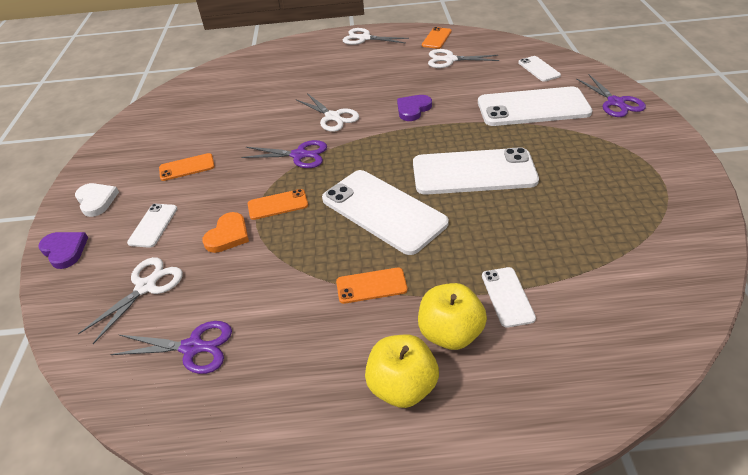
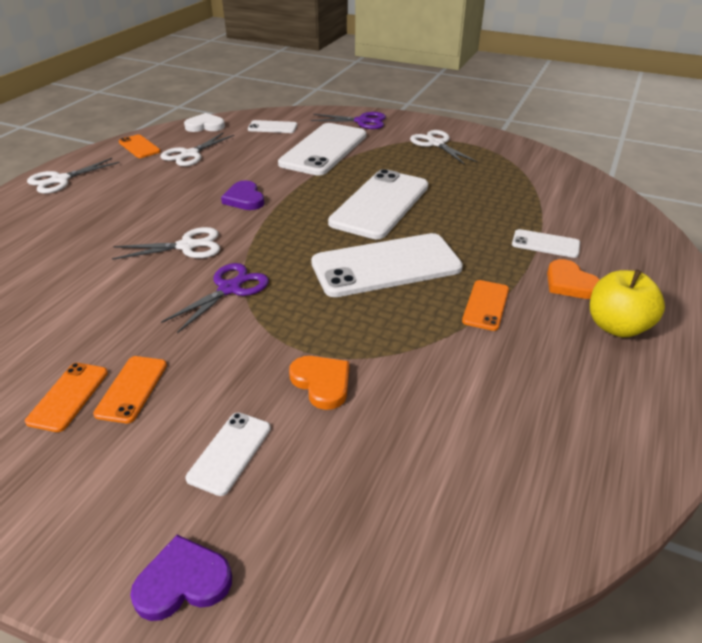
camera: 65 degrees left, 5 degrees down
(96, 200) = (89, 515): white heart -> white heart (205, 126)
(146, 287) = (356, 485): white scissors -> white scissors (436, 144)
(153, 225) = (230, 452): white phone -> white phone turned 75 degrees clockwise
(192, 347) = (496, 459): purple scissors -> none
(278, 205) = (304, 329): orange phone -> orange phone (68, 396)
(450, 333) = (570, 283): yellow apple -> orange heart

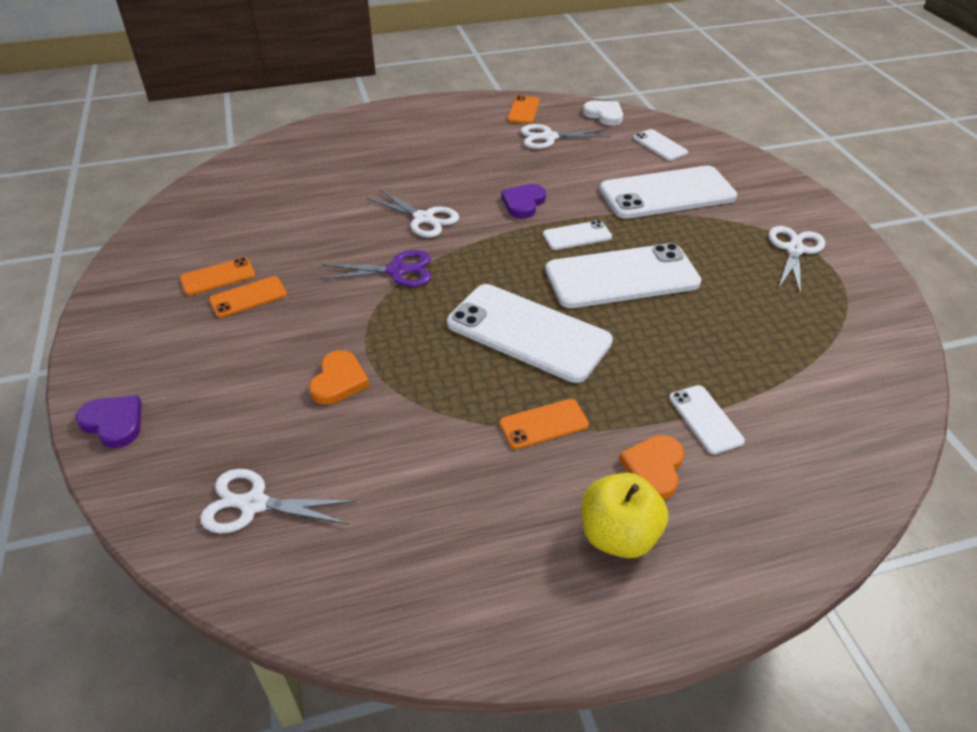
camera: 50 degrees right, 5 degrees up
(60, 180) = (430, 113): white scissors -> white scissors (254, 504)
(230, 452) = (230, 377): white phone -> white phone (577, 236)
(361, 121) = (759, 182): purple scissors -> none

